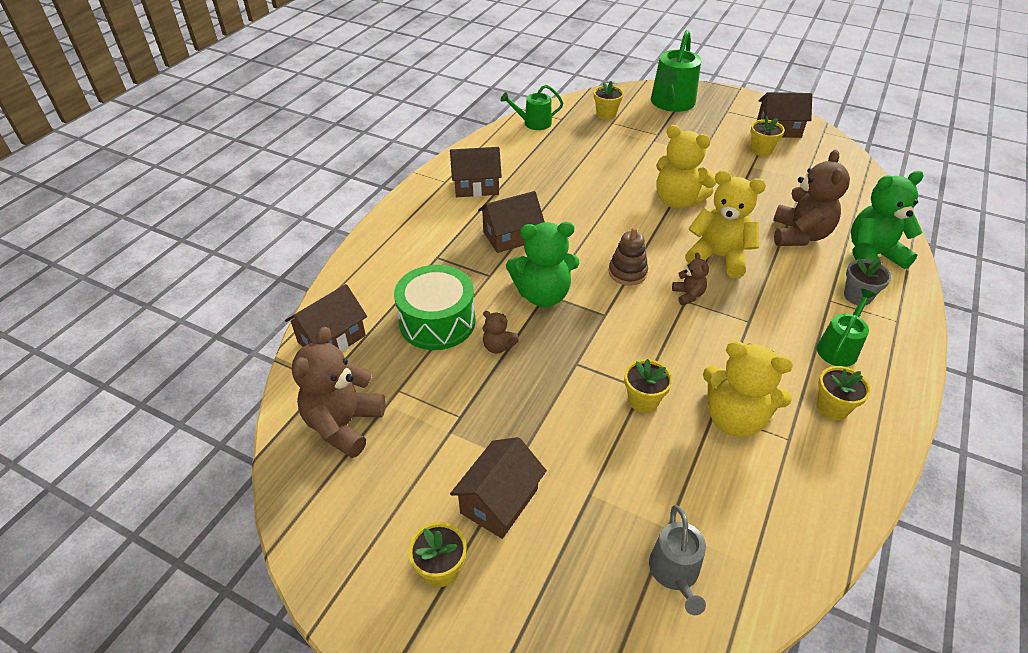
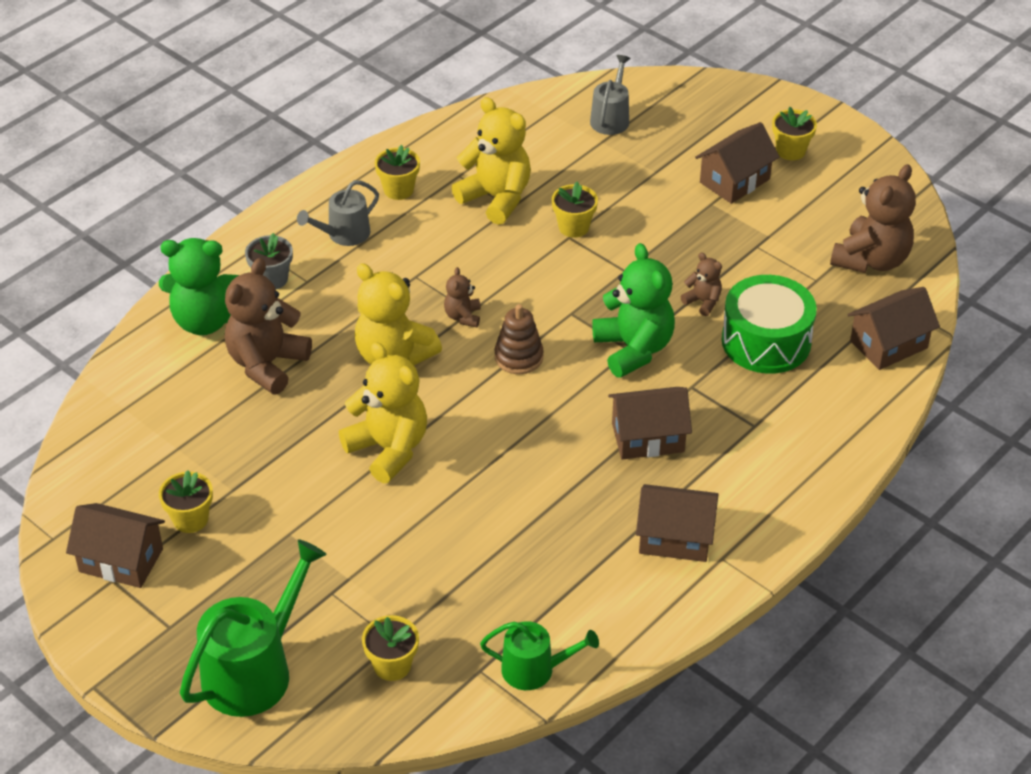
camera: 165 degrees left, 0 degrees up
(543, 295) = (633, 349): green teddy bear -> green teddy bear turned 60 degrees clockwise
(839, 348) = (344, 234): green watering can -> grey watering can

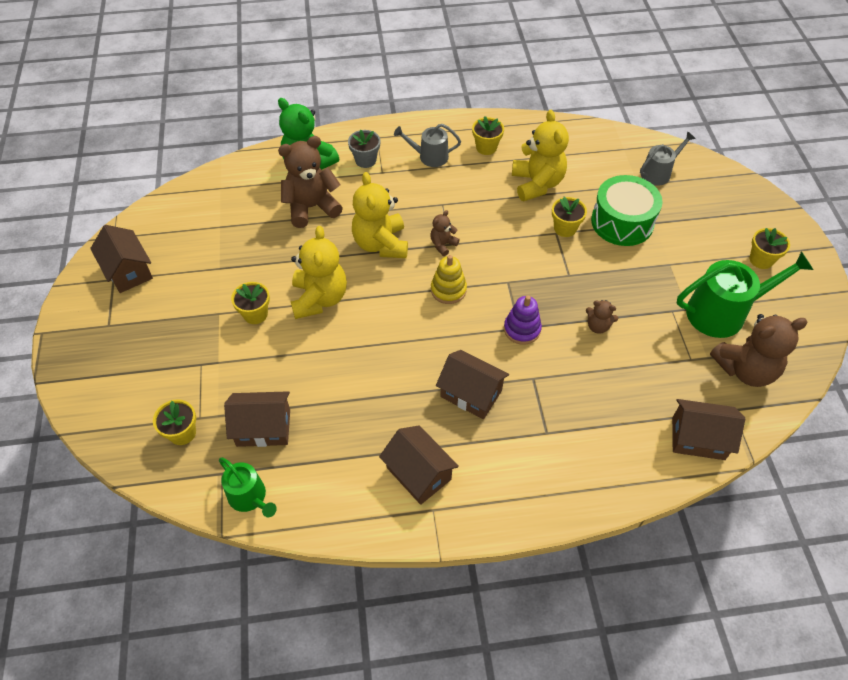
camera: 40 degrees right, 10 degrees up
(190, 519) = (182, 271): yellow flower pot -> yellow flower pot (255, 314)
(254, 671) = (117, 381): green watering can -> green watering can (723, 312)
(518, 357) = (448, 290): brown stacking toy -> yellow stacking toy
(633, 349) = (522, 329): green teddy bear -> purple stacking toy
(703, 302) = (598, 326): brown teddy bear -> brown teddy bear turned 120 degrees clockwise
(734, 181) = (701, 258): brown house -> brown house (263, 428)
(766, 341) = (613, 379): green drum -> green drum (622, 222)

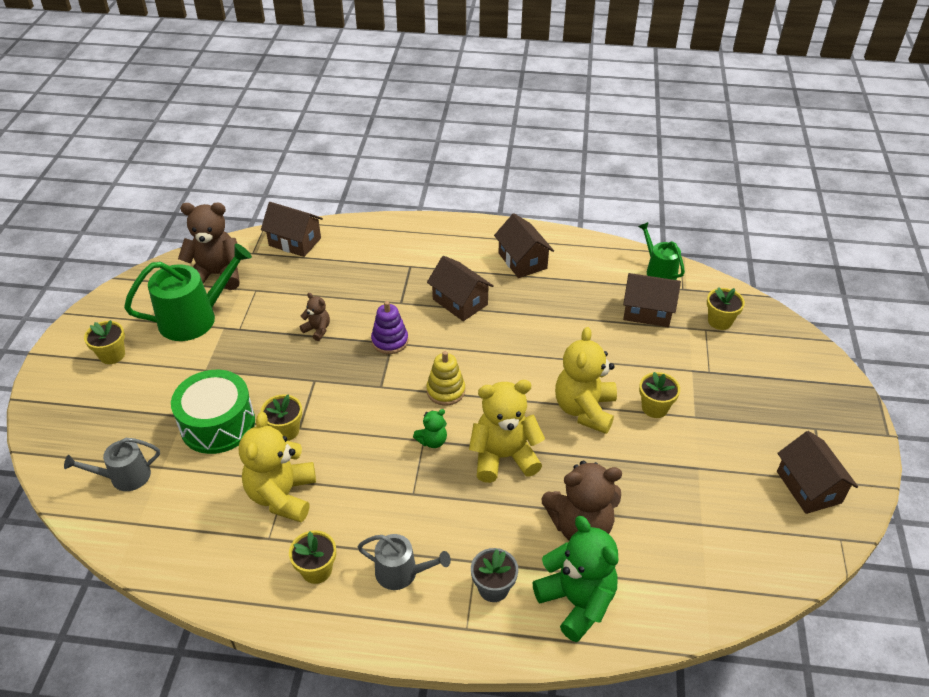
camera: 165 degrees left, 10 degrees down
(381, 244) = (503, 457): yellow teddy bear -> yellow teddy bear turned 105 degrees counterclockwise
(443, 244) = (432, 441): brown teddy bear -> green teddy bear
(723, 312) = (194, 318): green watering can -> green watering can turned 150 degrees clockwise

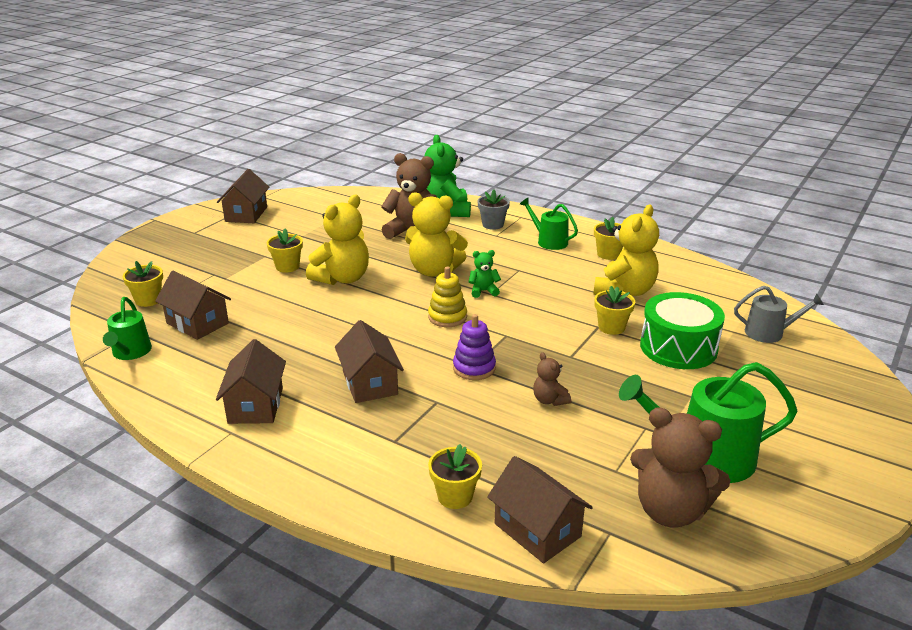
camera: 155 degrees left, 15 degrees down
(112, 355) = (812, 442): yellow flower pot -> yellow flower pot (455, 496)
(401, 572) = (549, 241): grey watering can -> green watering can

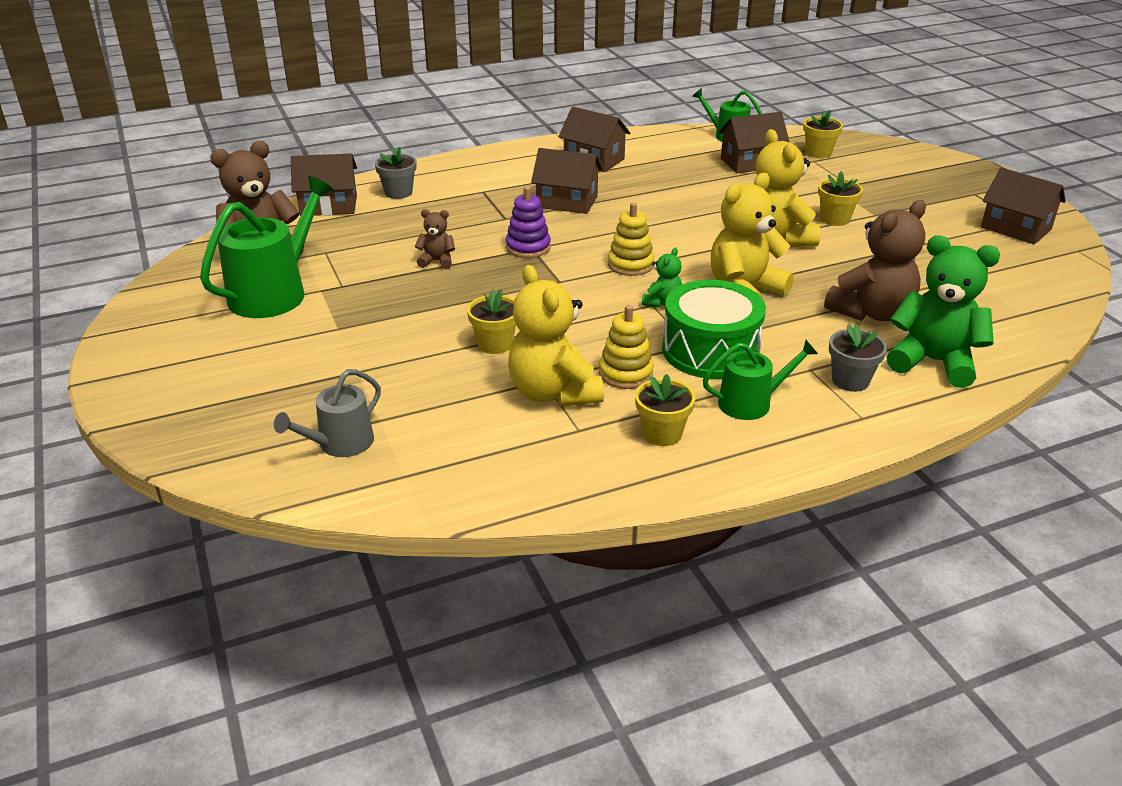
camera: 125 degrees right, 5 degrees up
(455, 496) = (398, 192): yellow flower pot -> grey flower pot
(575, 278) = (625, 373): none -> yellow stacking toy
(678, 347) = (407, 364): green drum -> green drum (710, 350)

